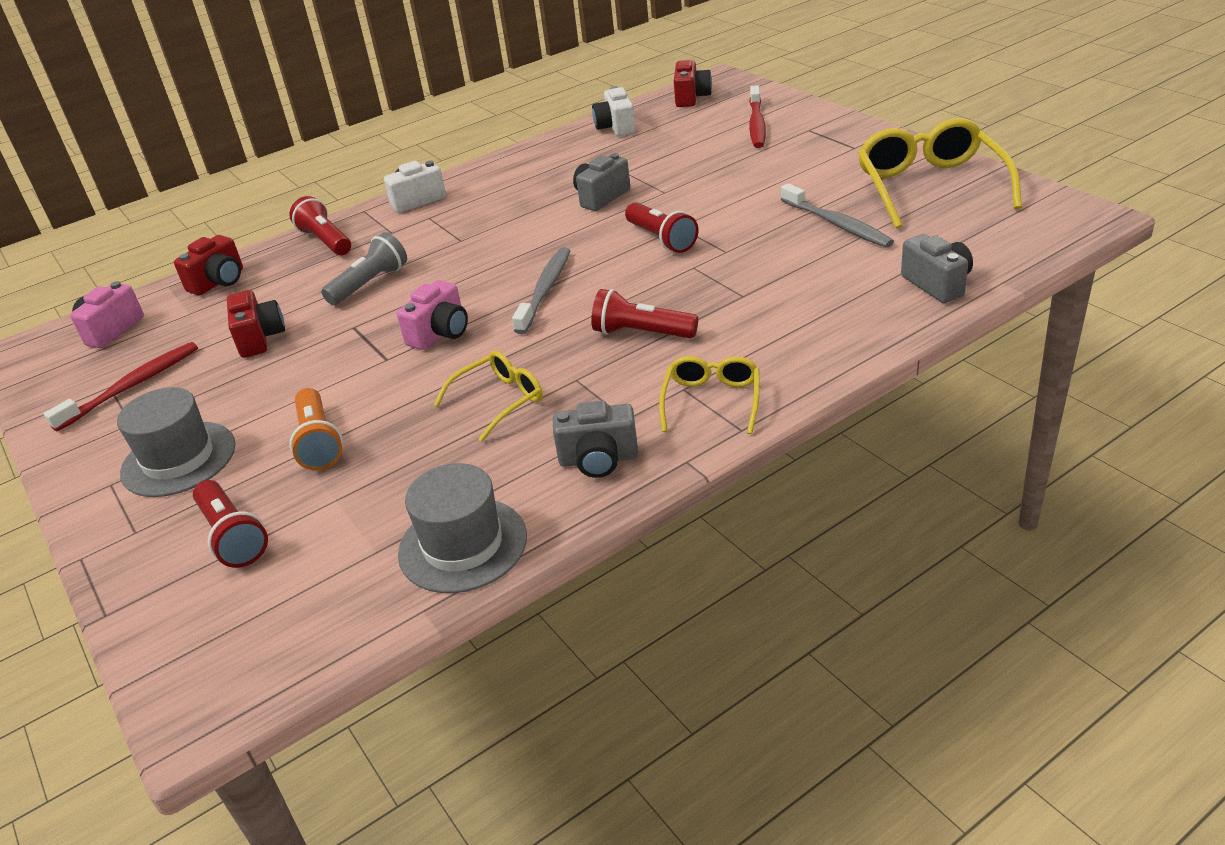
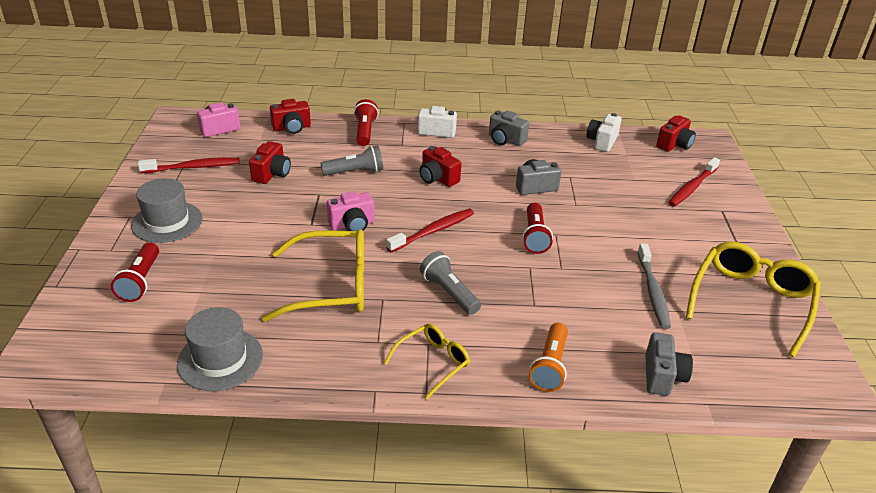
camera: 30 degrees right, 0 degrees up
(319, 442) = (229, 253): orange flashlight -> orange flashlight (550, 366)
(481, 242) = (437, 178): none -> red camera
(499, 401) = (331, 286): yellow glasses -> yellow glasses, size x1.80
(545, 290) = (433, 231): grey toothbrush -> red toothbrush
(598, 459) = (335, 357): grey camera -> grey camera (505, 140)
(641, 333) = (449, 292): red flashlight -> grey flashlight

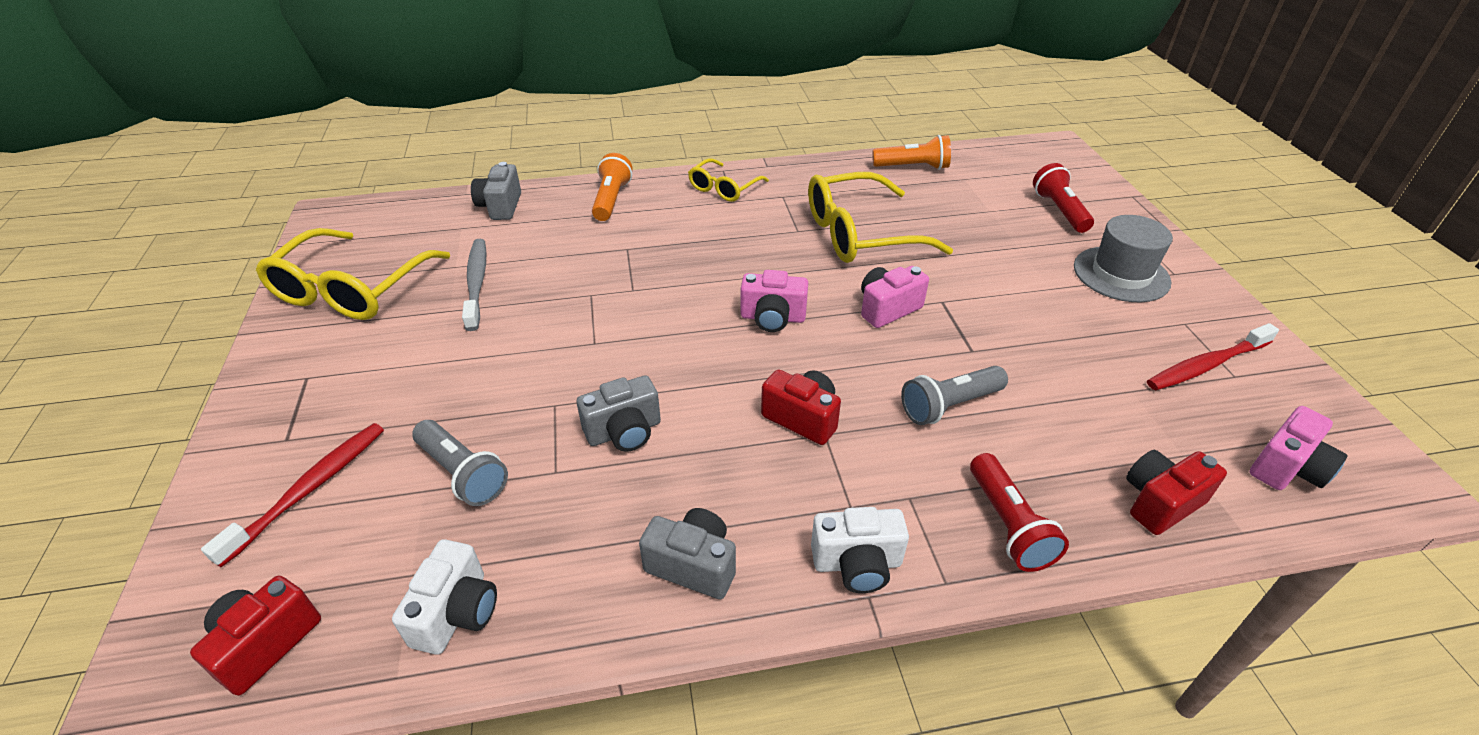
camera: 170 degrees right, 5 degrees up
(220, 359) = (913, 167): grey hat -> orange flashlight
(272, 174) = (1076, 375): red camera -> none
(433, 231) = (772, 318): red toothbrush -> pink camera
(449, 292) = (726, 246): grey flashlight -> grey flashlight (463, 473)
(534, 236) = (626, 333): red flashlight -> none

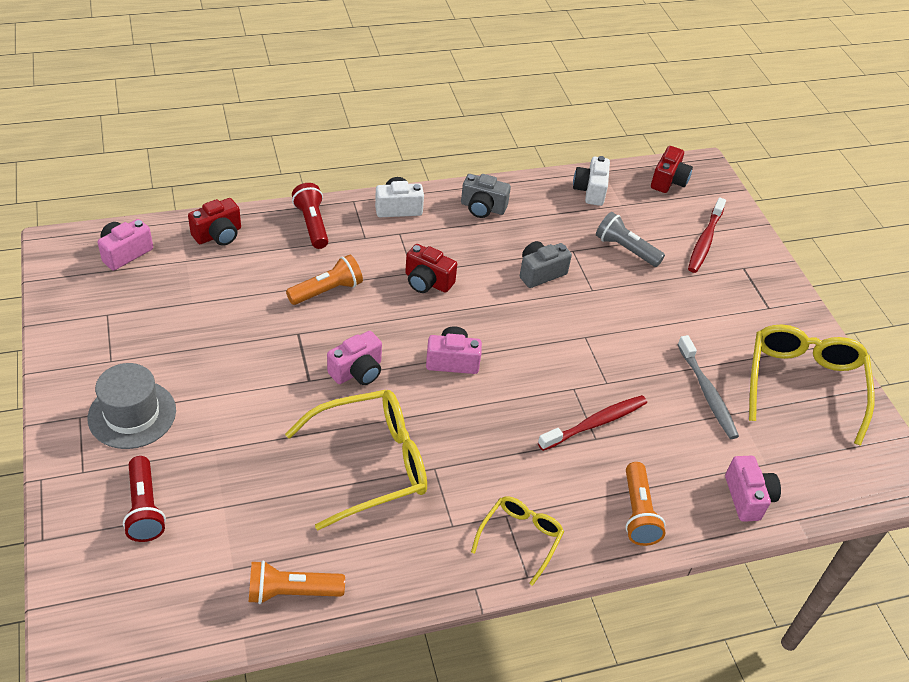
camera: 170 degrees right, 5 degrees up
(500, 206) = (747, 497): grey camera -> pink camera
(949, 405) = (327, 291): grey flashlight -> orange flashlight
(1206, 365) = (122, 322): red toothbrush -> red toothbrush (595, 423)

